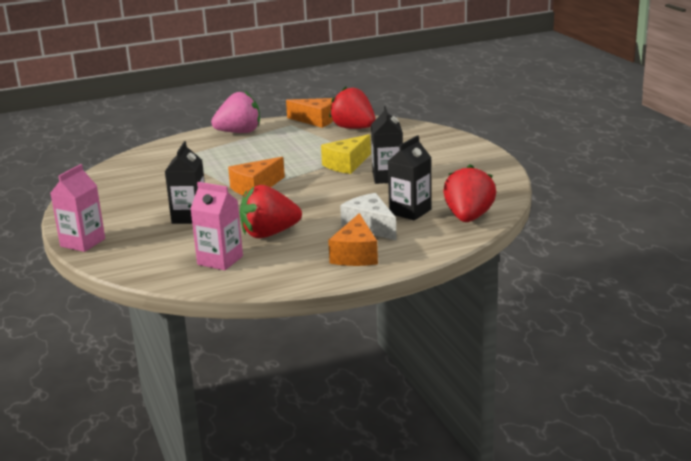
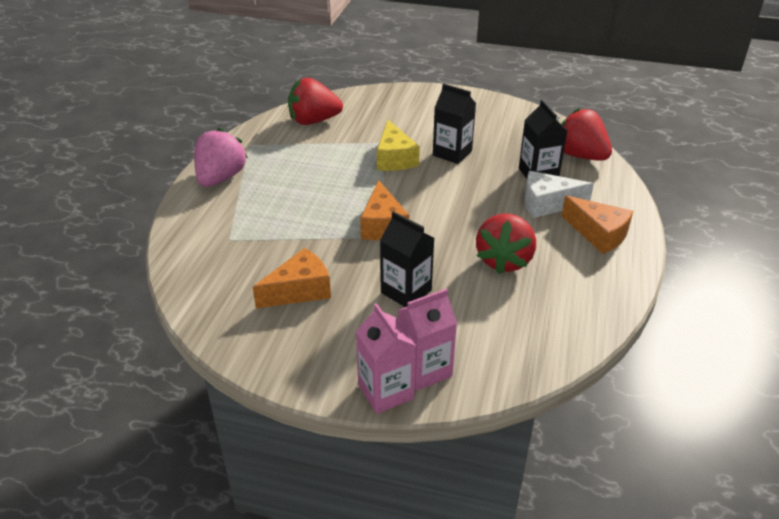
camera: 55 degrees left, 15 degrees up
(220, 260) = (535, 312): pink carton -> pink carton (424, 369)
(316, 120) = (261, 129): orange cheese -> orange cheese (299, 290)

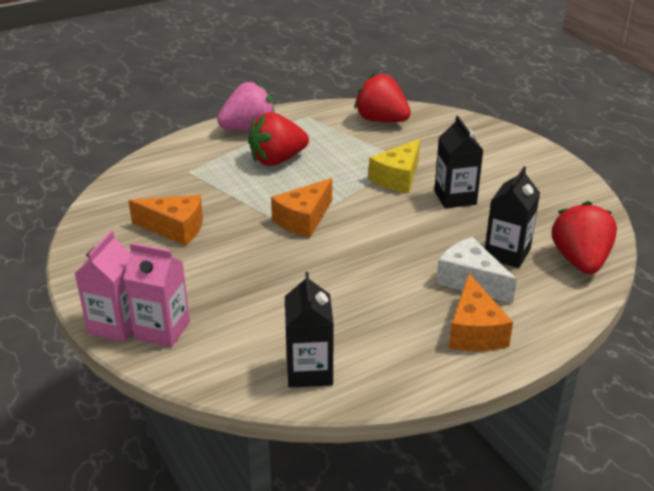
camera: 45 degrees right, 5 degrees down
(406, 291) = (240, 273): black carton -> black carton (309, 371)
(504, 260) = (352, 299): red strawberry -> red strawberry (277, 160)

